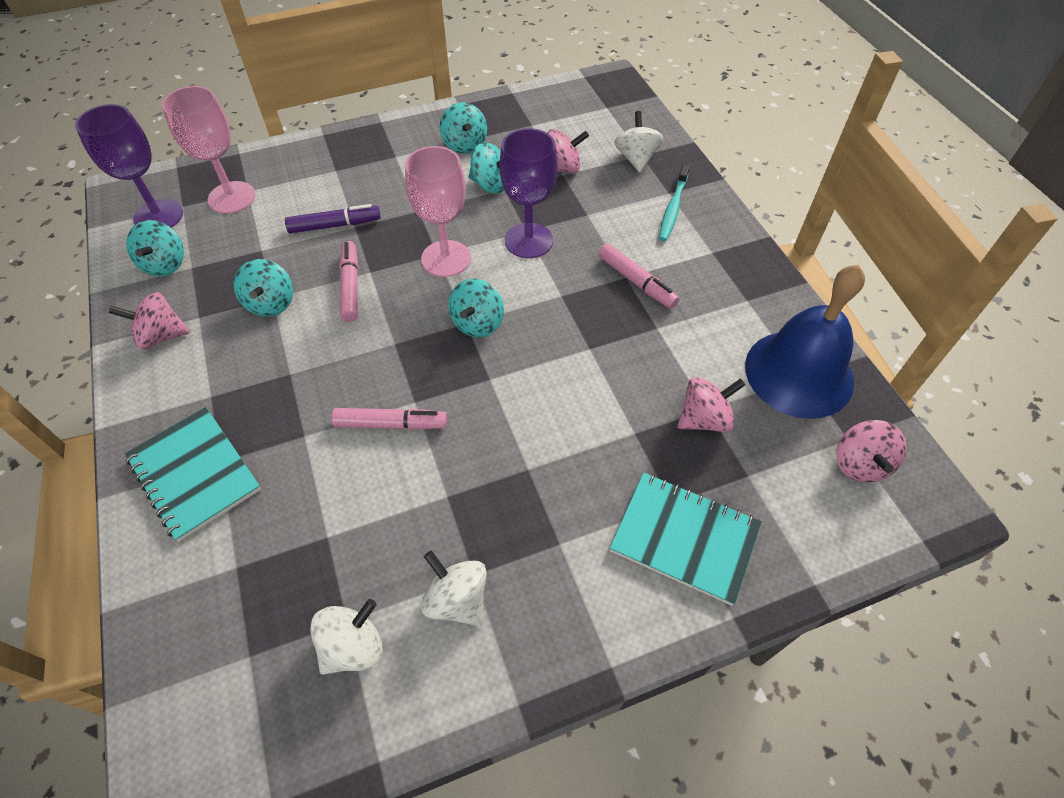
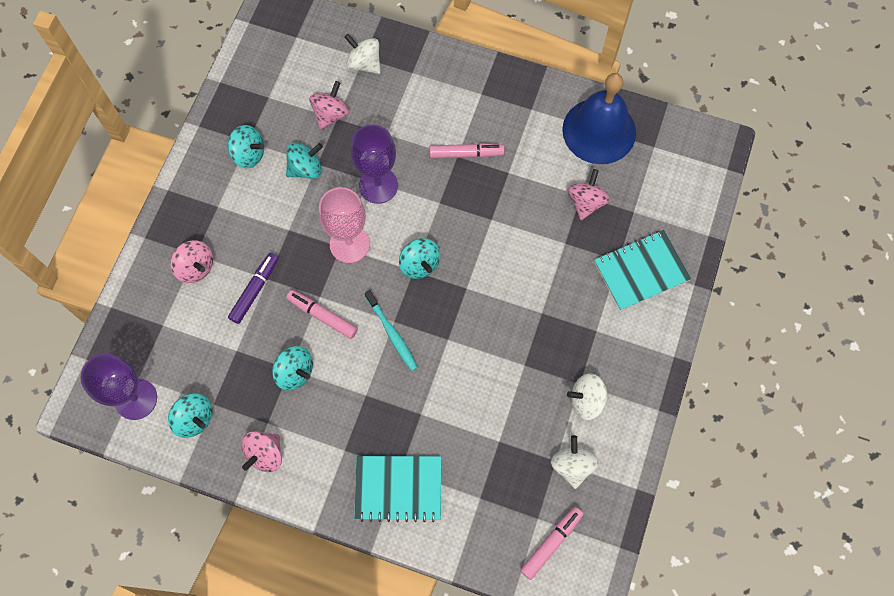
camera: 50 degrees left, 15 degrees up
(232, 197) = (161, 339): pink goblet -> none
(391, 424) = (453, 362): pink marker -> pink marker (551, 543)
(673, 208) = (427, 82): turquoise toothbrush -> turquoise toothbrush (392, 333)
(859, 464) = (670, 156): pink spinning top -> pink spinning top (196, 268)

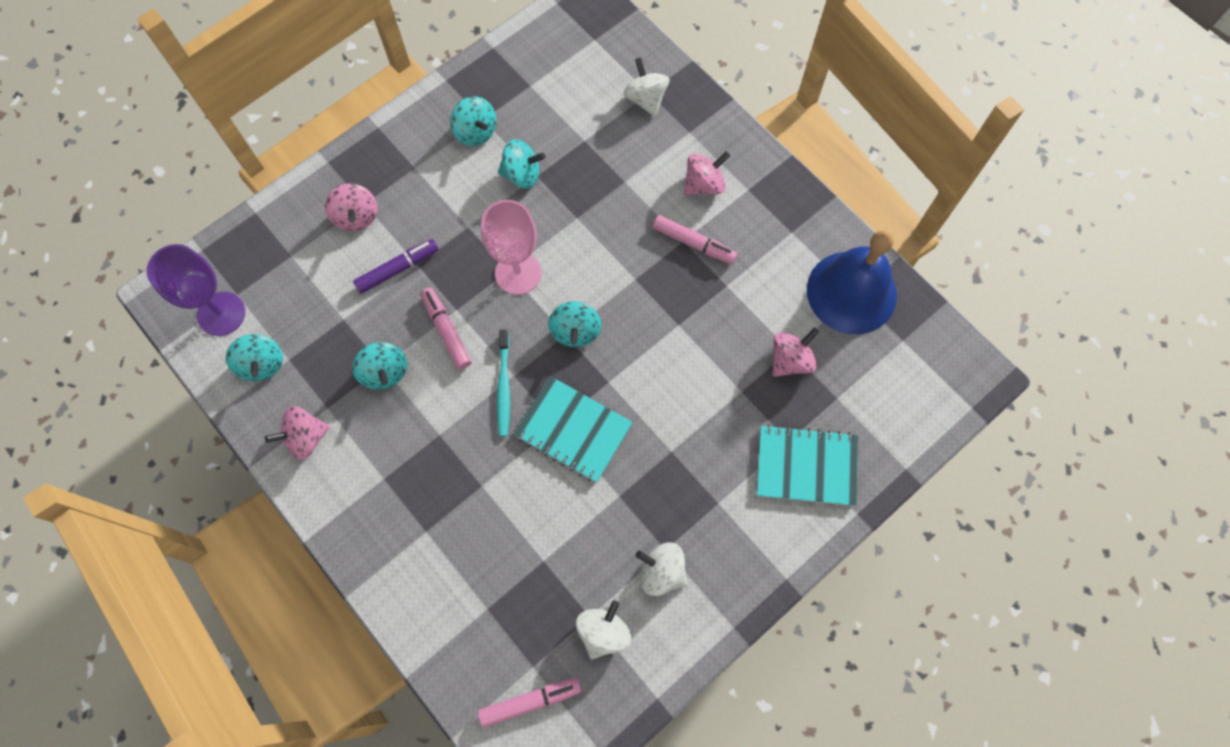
camera: 30 degrees right, 0 degrees up
(331, 114) = (581, 133): pink spinning top -> pink spinning top (704, 184)
(378, 185) = (583, 229): purple goblet -> none
(398, 488) = (411, 549): turquoise notebook -> turquoise notebook (573, 430)

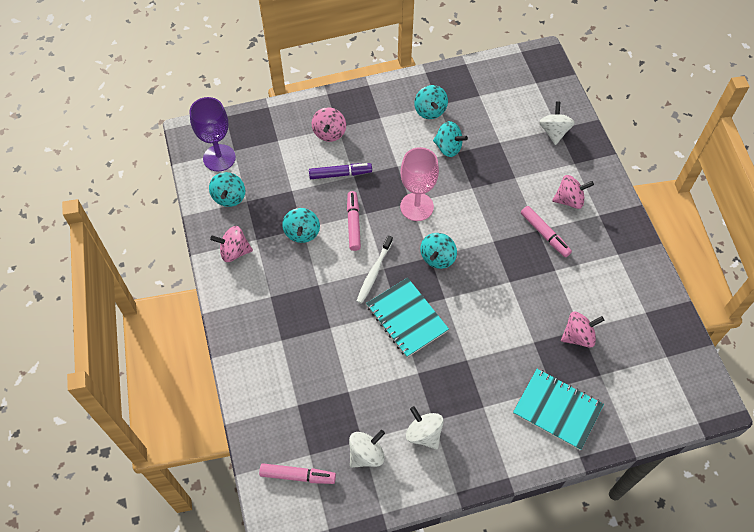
camera: 25 degrees right, 10 degrees down
(504, 387) = (374, 273): turquoise toothbrush -> white toothbrush
(851, 292) = (643, 310): blue bell -> none

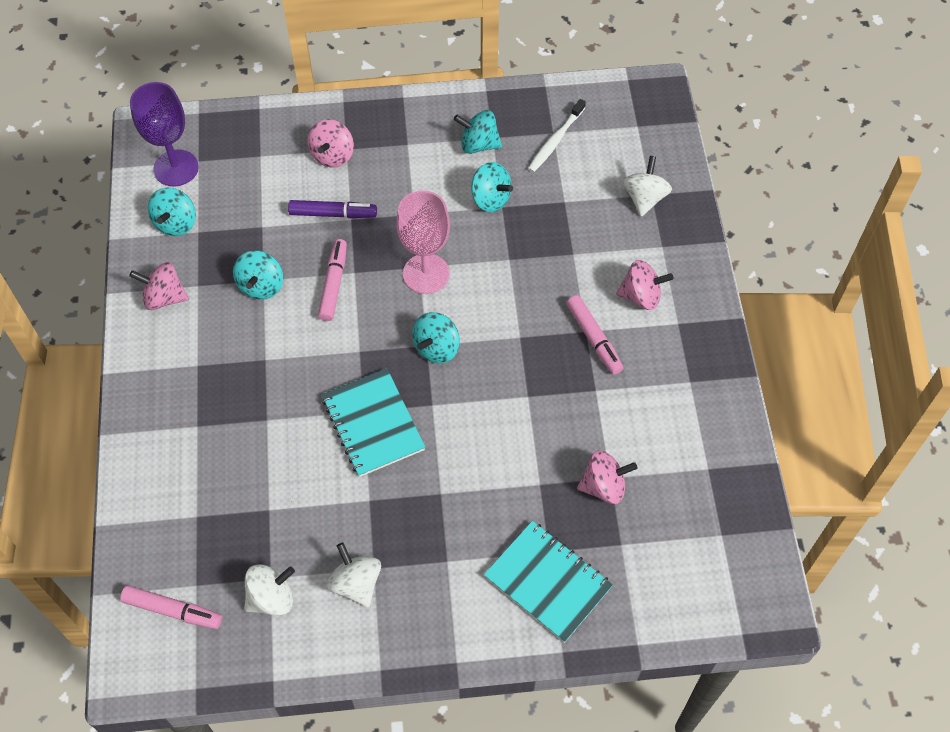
camera: 10 degrees right, 0 degrees up
(374, 273) = (344, 355): white toothbrush -> white toothbrush (555, 141)
(430, 111) = (478, 144): turquoise spinning top -> turquoise spinning top turned 105 degrees clockwise

